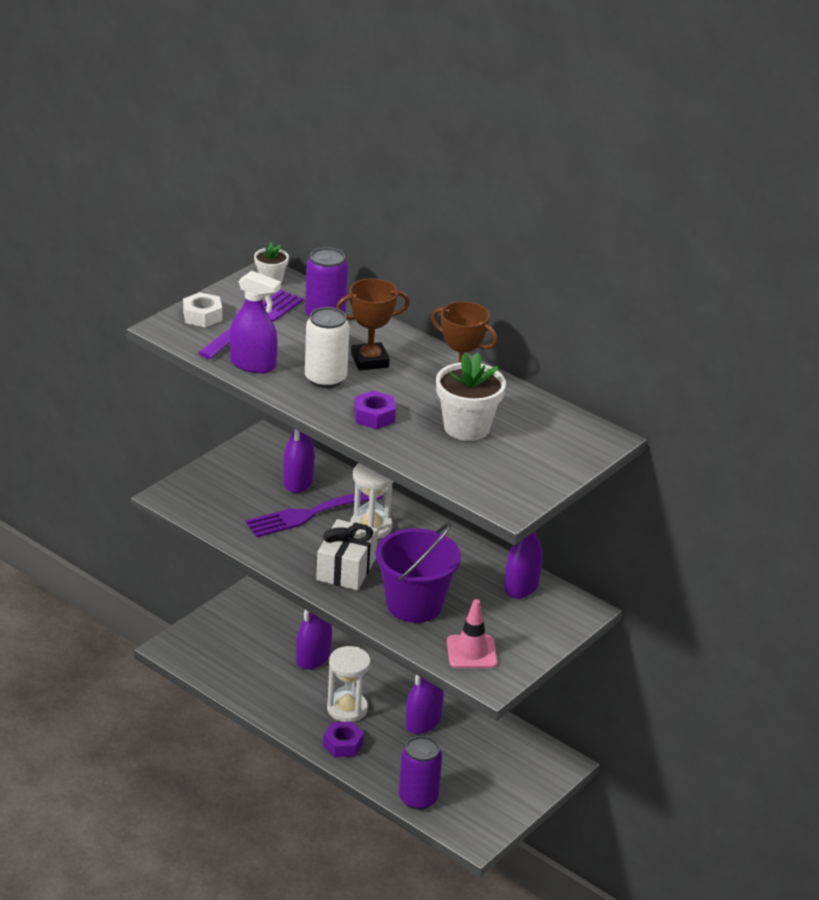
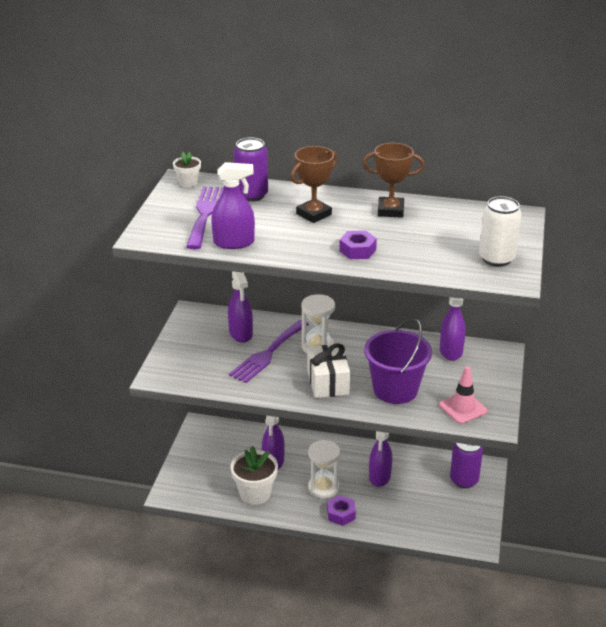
camera: 25 degrees left, 0 degrees up
(202, 316) = (162, 221): white nut -> none
(325, 379) = (296, 236): white can -> white can (496, 258)
(418, 798) = (420, 531): purple can -> purple can (464, 480)
(466, 427) = (427, 237): white flower pot -> white flower pot (255, 493)

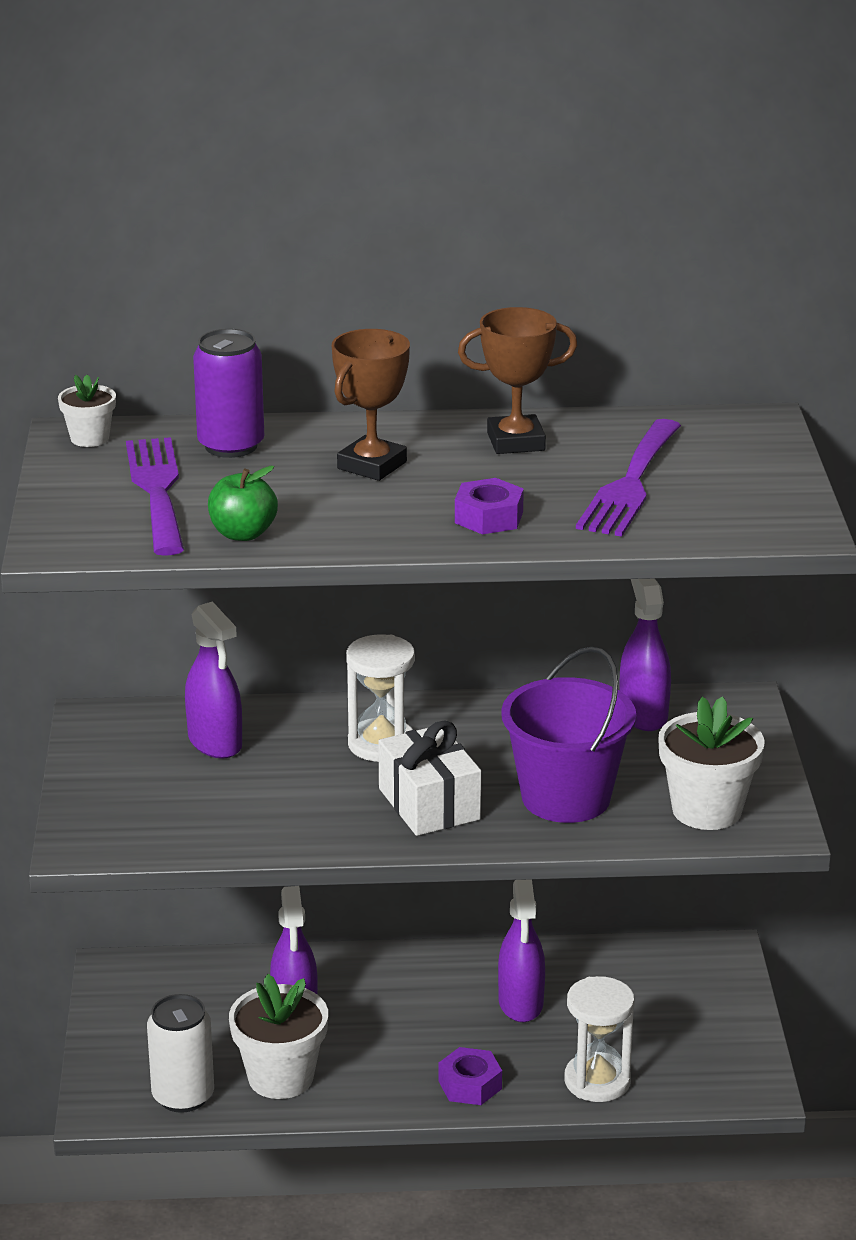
camera: 15 degrees left, 5 degrees down
(234, 242) = (243, 534): purple spray bottle -> green apple
(268, 353) = (287, 771): purple fork -> purple fork (630, 484)
(323, 487) = (416, 1042): white hourglass -> white hourglass (597, 1081)
(463, 408) = (706, 810): pink traffic cone -> white flower pot
(464, 480) = (687, 982): purple can -> none
(496, 258) = (751, 499): white can -> white can (183, 1096)

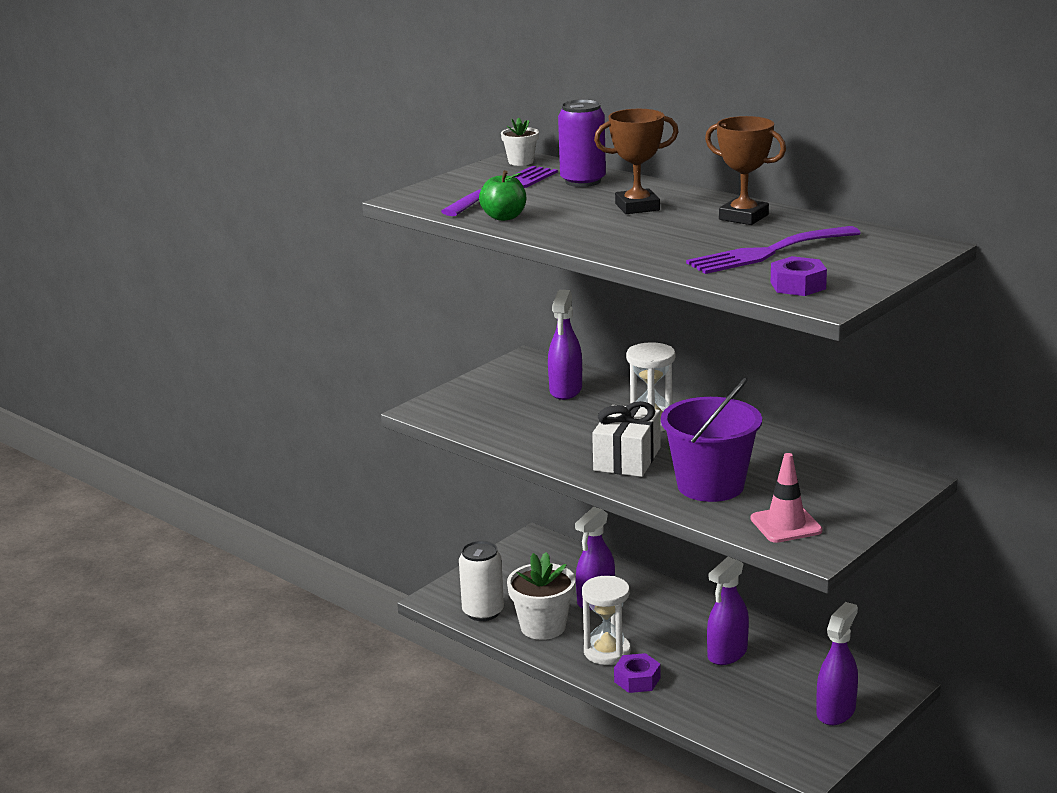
camera: 45 degrees right, 5 degrees down
(488, 517) = (648, 245): purple nut -> purple nut (798, 285)
(597, 1081) = (713, 714): white hourglass -> white hourglass (607, 652)
(643, 714) = (833, 463): purple spray bottle -> purple spray bottle (836, 711)
(706, 810) = (786, 525): white flower pot -> pink traffic cone

